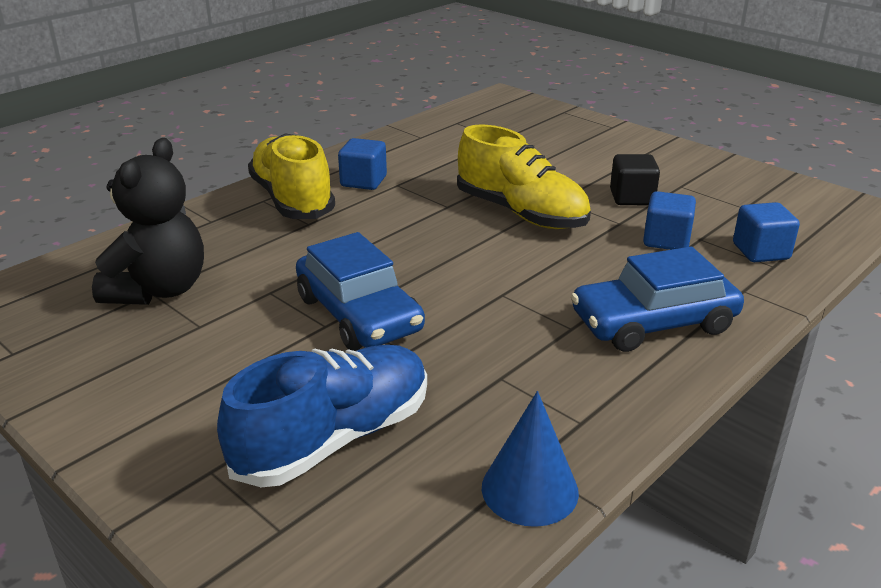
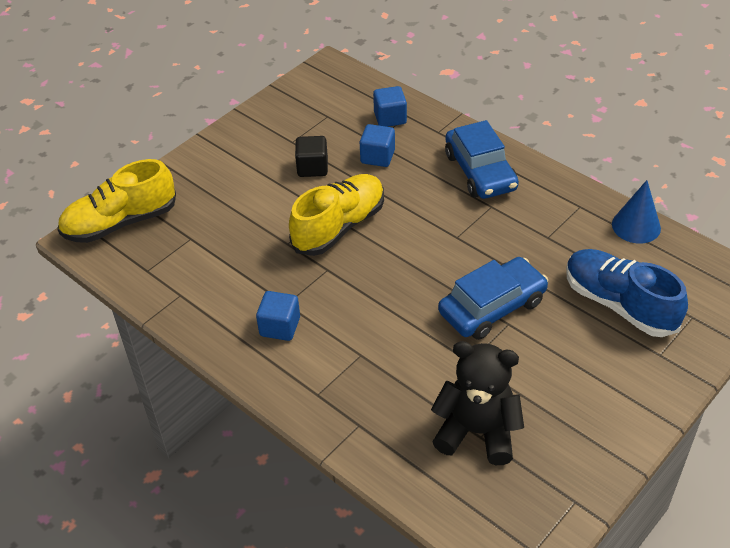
camera: 90 degrees left, 15 degrees up
(292, 200) = (317, 372): yellow shoe -> yellow shoe (120, 223)

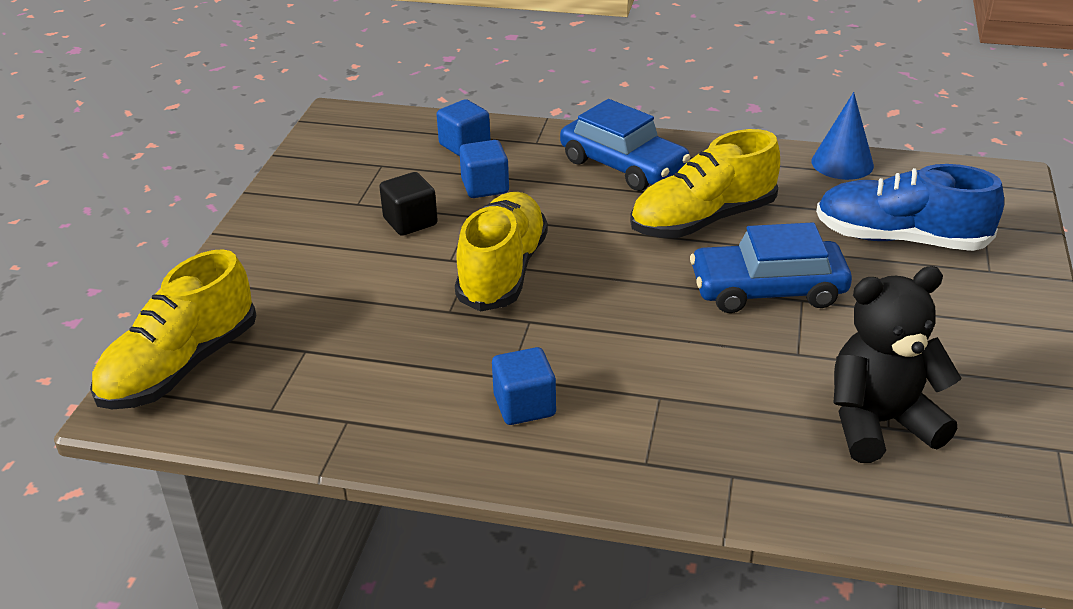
camera: 30 degrees left, 10 degrees down
(492, 307) = (768, 290): blue car -> blue car turned 120 degrees counterclockwise
(496, 236) = (703, 220): none -> yellow shoe

